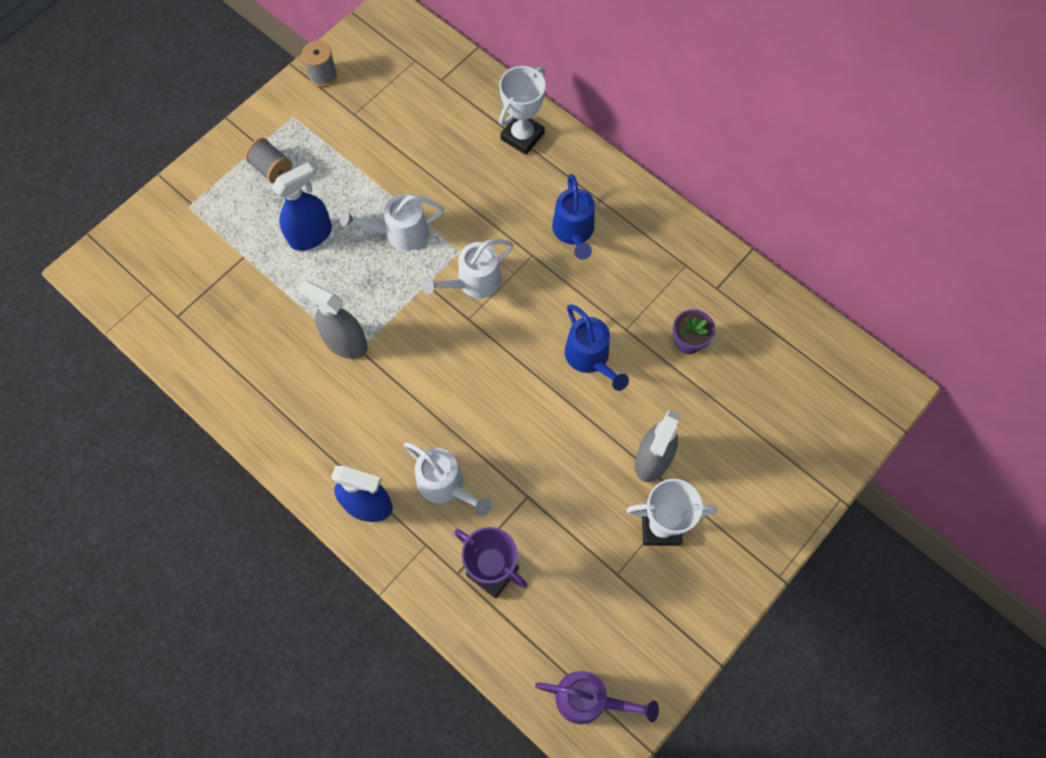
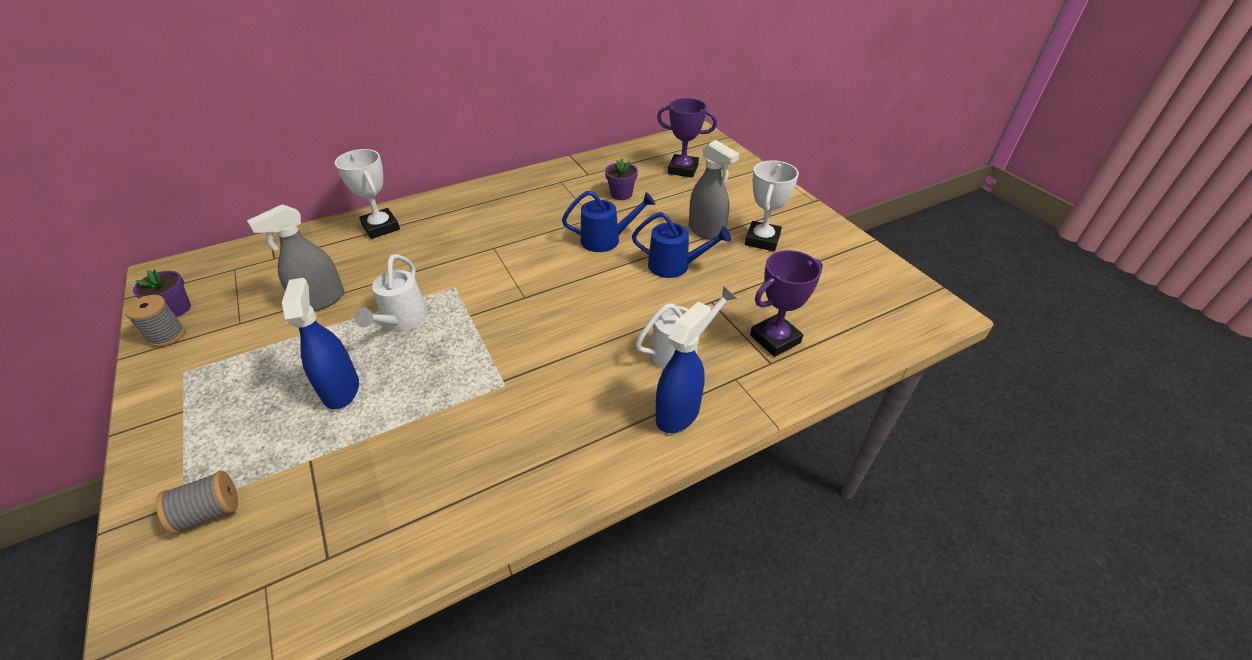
camera: 70 degrees left, 25 degrees down
(272, 169) = (226, 405): grey spool -> grey spool (209, 512)
(345, 342) = (487, 389): grey spray bottle -> grey spray bottle (321, 300)
(352, 57) = (175, 309): none -> purple flower pot
(473, 282) = (492, 286): white watering can -> none
(574, 232) = (492, 222): blue watering can -> blue watering can (675, 266)
(589, 699) = (899, 309): purple watering can -> none
(781, 395) = (683, 169): none -> purple trophy

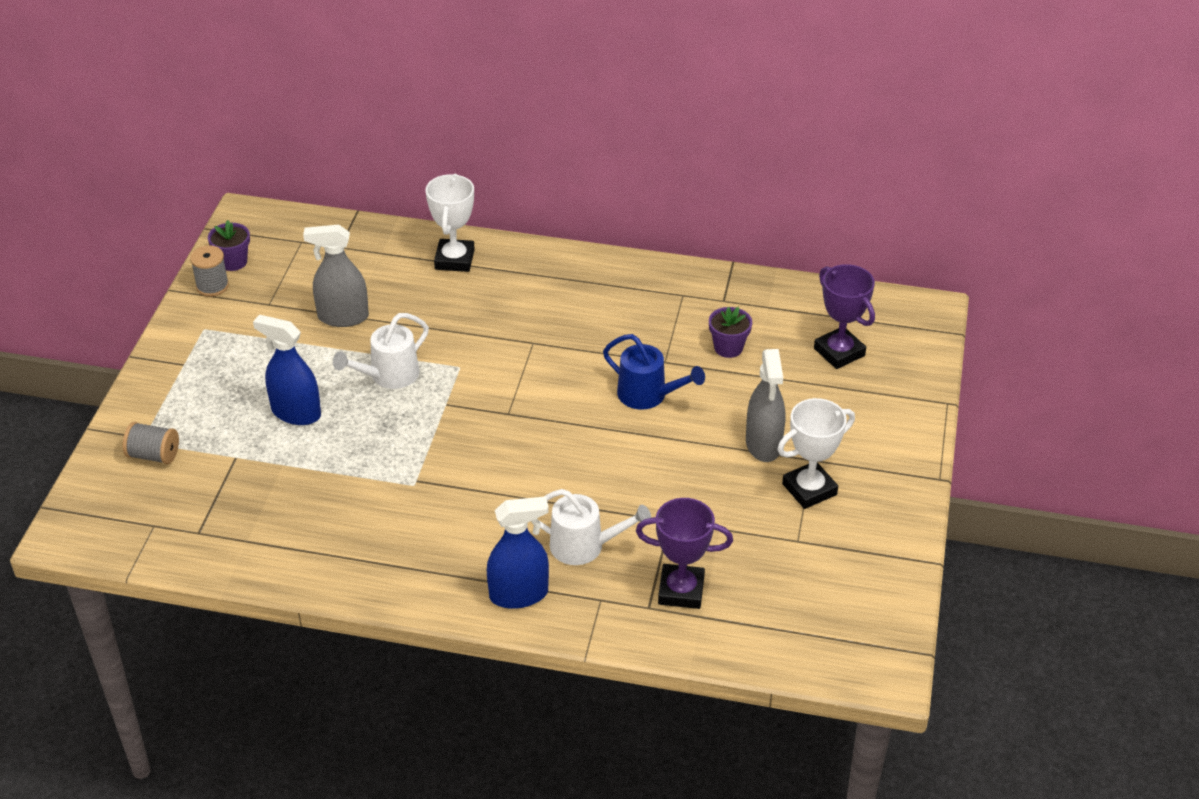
camera: 40 degrees right, 0 degrees up
(341, 389) = (296, 413): blue spray bottle -> blue spray bottle turned 90 degrees counterclockwise
(675, 266) = (681, 464): blue watering can -> none

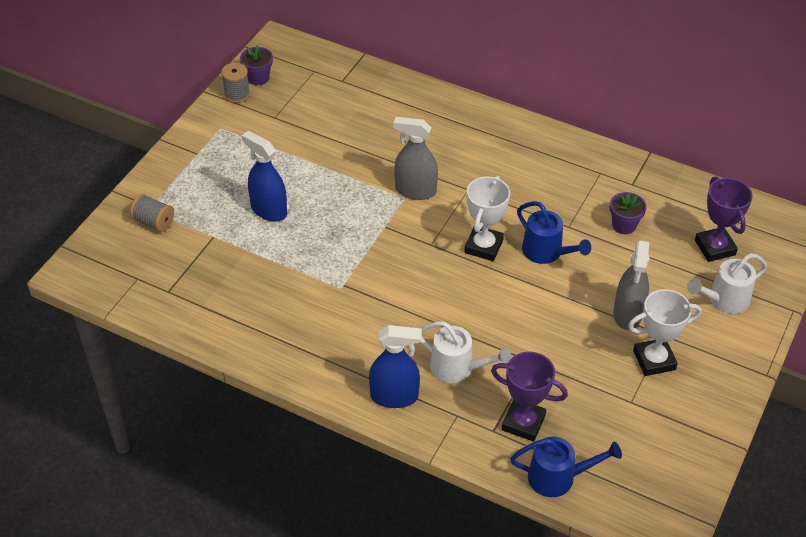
camera: 15 degrees right, 5 degrees up
(343, 317) = (327, 139): grey spray bottle -> grey spray bottle (415, 190)
(388, 376) = (347, 194): white watering can -> white watering can (723, 300)
(454, 260) = (427, 108): white trophy -> white trophy (483, 246)
(741, 642) = (558, 477): none -> blue watering can

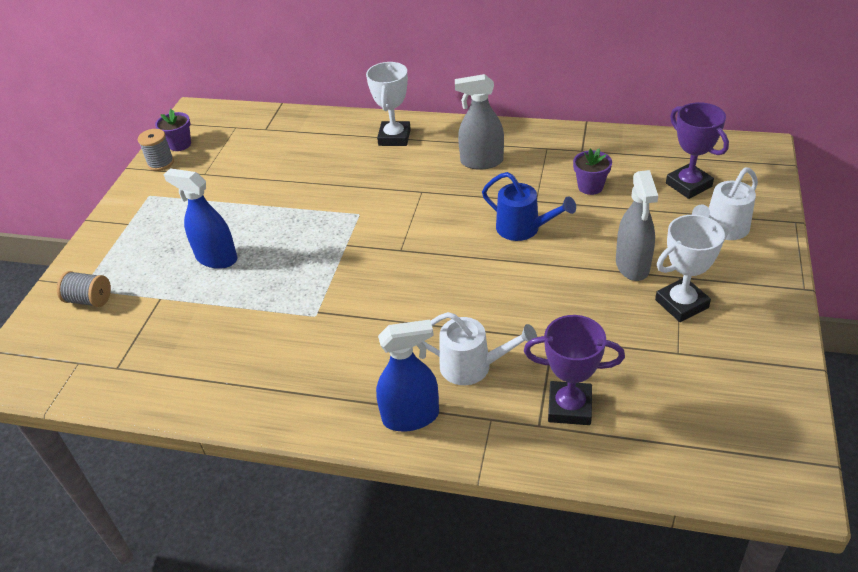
camera: 10 degrees left, 5 degrees down
(415, 190) = (368, 205): grey spray bottle -> grey spray bottle (481, 162)
(483, 246) = (456, 239): white trophy -> white trophy (394, 137)
(558, 477) = (636, 459): blue watering can -> none

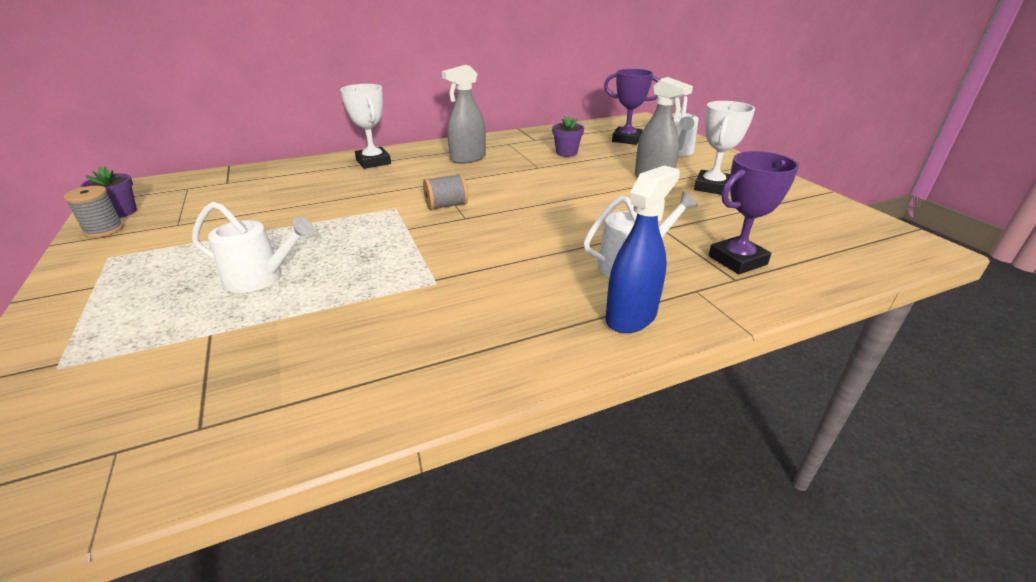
camera: 40 degrees left, 10 degrees down
(89, 300) = (82, 374): grey spool -> grey spool (446, 206)
(216, 258) = (261, 278): blue spray bottle -> white watering can
(524, 229) = (551, 181): blue watering can -> none

